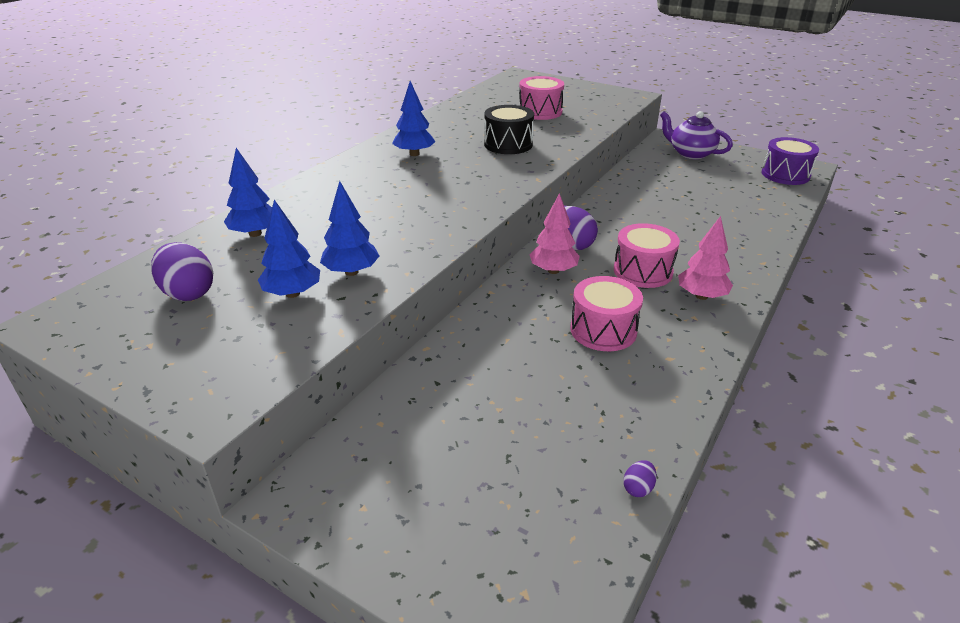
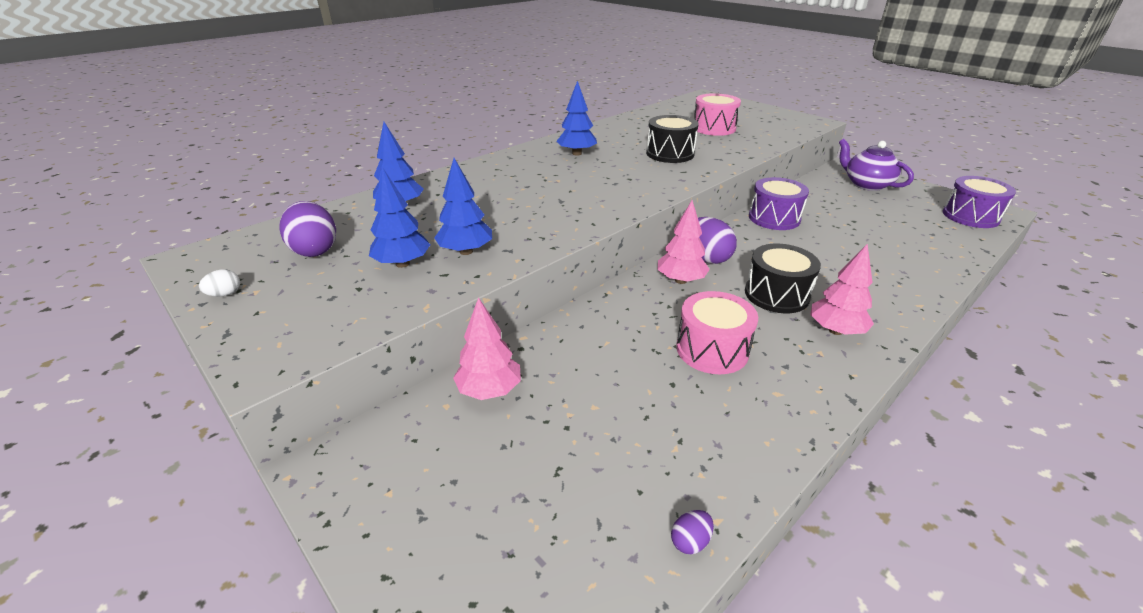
camera: 15 degrees right, 0 degrees up
(117, 353) = (225, 294): none -> white egg
(415, 402) = (489, 390): none -> pink tree
(618, 197) = (774, 218): none -> purple drum
(643, 271) = (776, 294): pink drum -> black drum

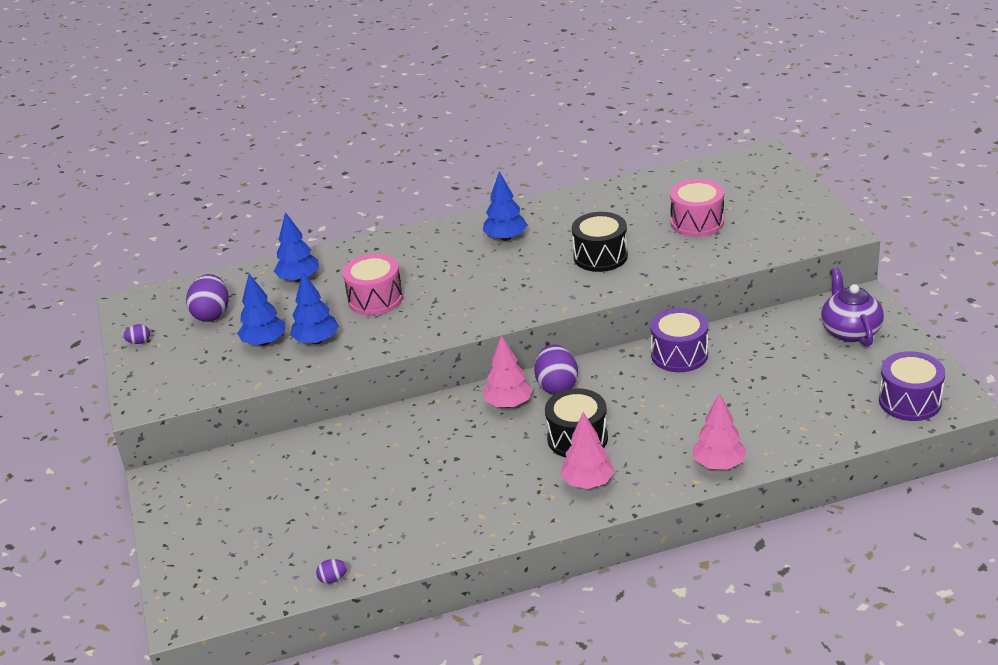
camera: 30 degrees right, 0 degrees up
(225, 294) = (139, 342): white egg -> purple egg
(489, 390) = (286, 458): pink tree -> pink tree (719, 464)
(712, 350) = (469, 471): pink drum -> pink drum (375, 299)

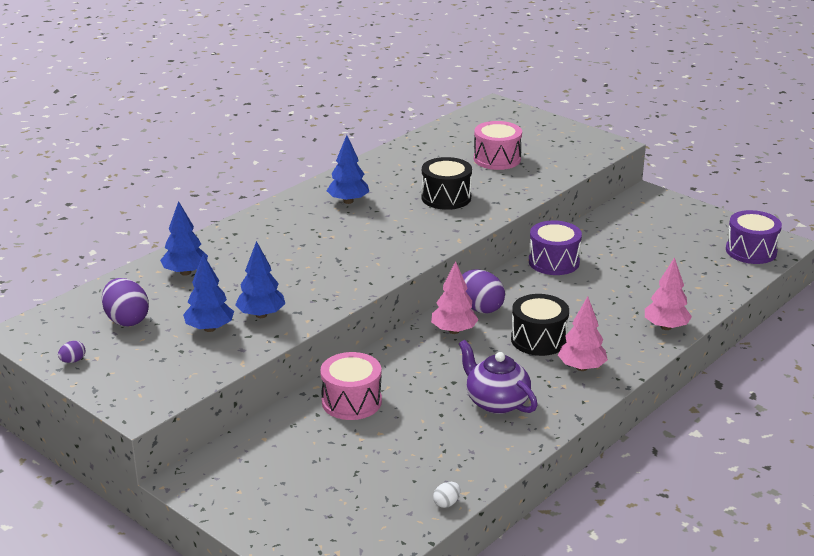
camera: 35 degrees left, 5 degrees down
(333, 579) = (446, 503): purple egg -> white egg
(375, 299) = (281, 271): pink drum -> pink drum (351, 401)
(850, 331) = (661, 217): purple teapot -> purple teapot (496, 402)

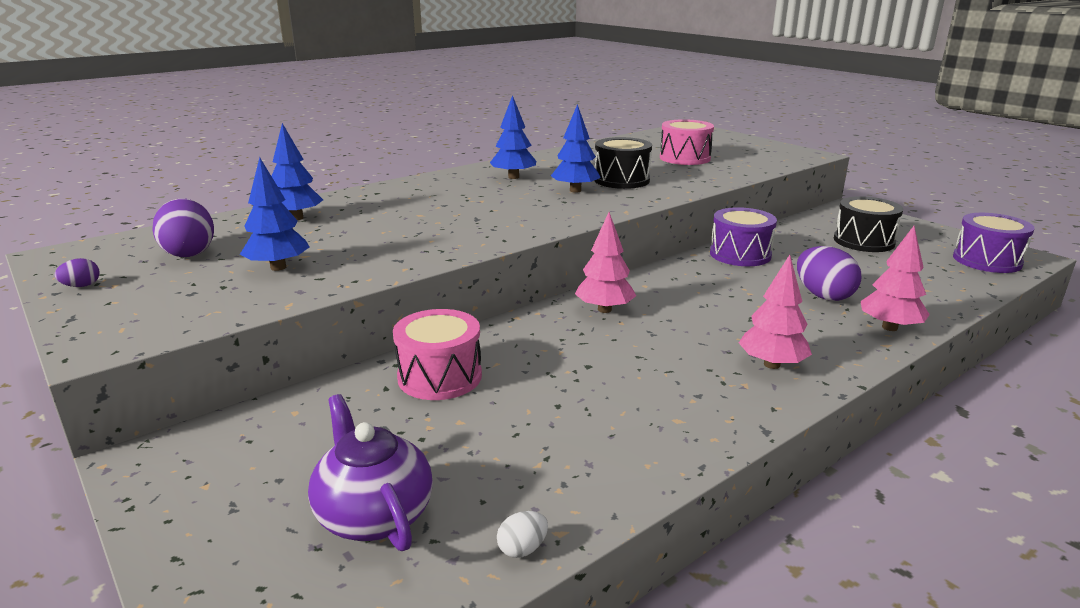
camera: 10 degrees right, 5 degrees down
(261, 315) = (351, 259): blue tree -> blue tree (575, 190)
(480, 308) = (644, 289): purple egg -> purple egg (823, 296)
(496, 402) = (642, 397): purple teapot -> purple teapot (374, 515)
(538, 339) = (714, 327): black drum -> black drum (863, 241)

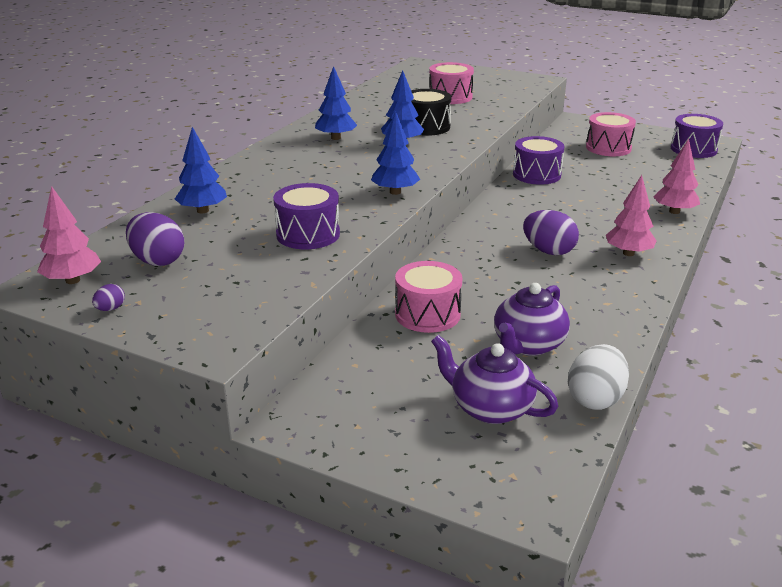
camera: 25 degrees left, 5 degrees up
(278, 267) = (257, 257): blue tree -> blue tree (395, 192)
(357, 256) = (308, 234): none -> purple drum
(515, 446) = (528, 345): none -> purple teapot
(522, 549) = (595, 399): white egg -> white egg, size x2.13
(604, 309) = (486, 238): pink tree -> pink tree (73, 280)
(823, 296) = (617, 197): purple egg -> purple egg (548, 251)
(863, 241) = (608, 148): black drum -> pink drum

